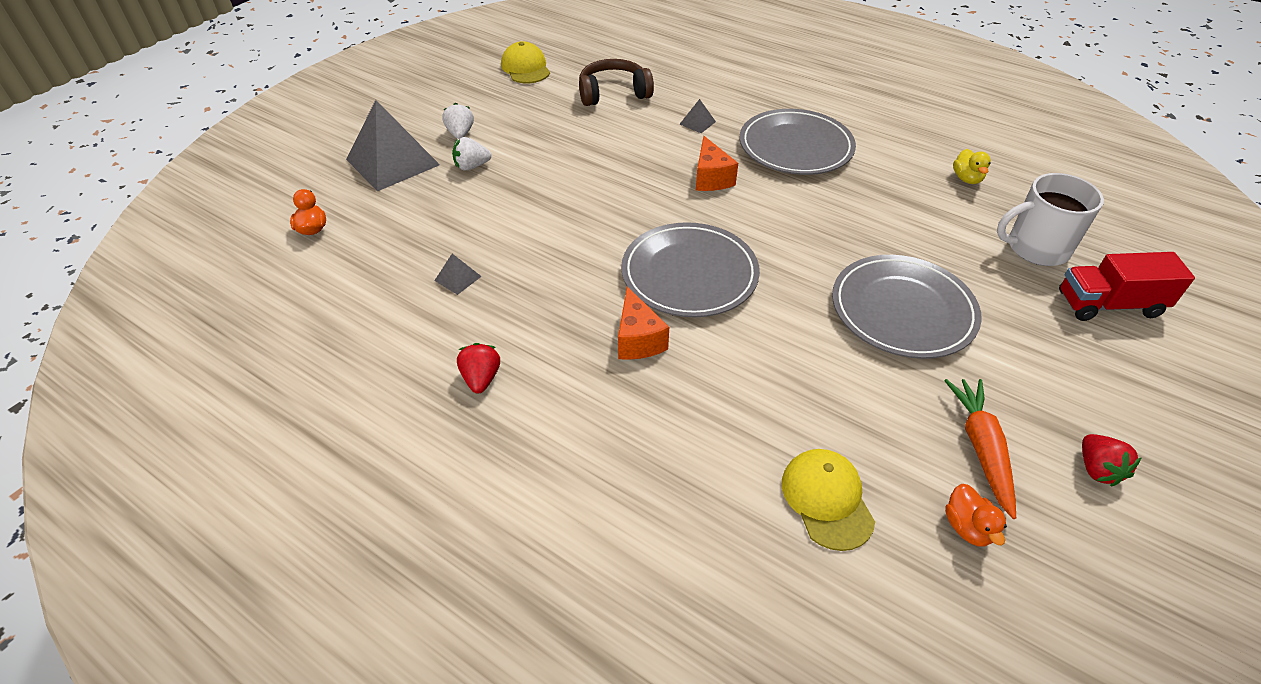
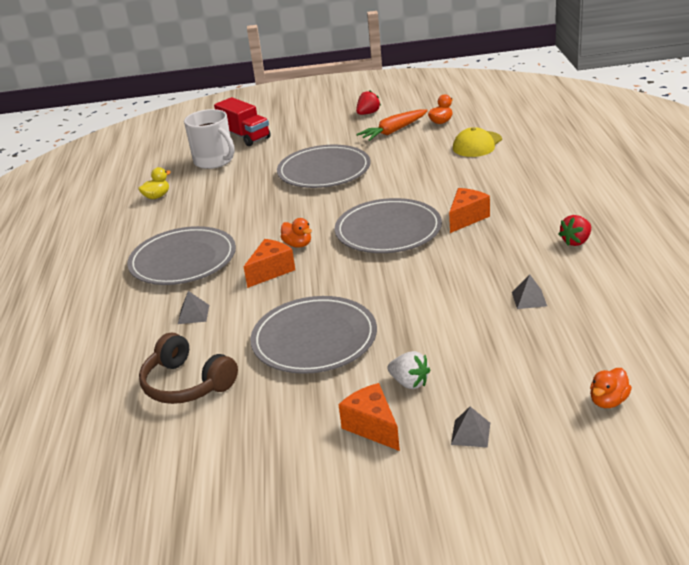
camera: 125 degrees left, 15 degrees down
(392, 162) = (470, 433): grey pyramid -> grey pyramid, size x0.41
(460, 133) = (372, 427): white strawberry -> orange cheese
(525, 68) = (191, 478): yellow cap -> none
(582, 155) = (314, 339): none -> grey plate
(739, 211) = (298, 244): none -> orange duck

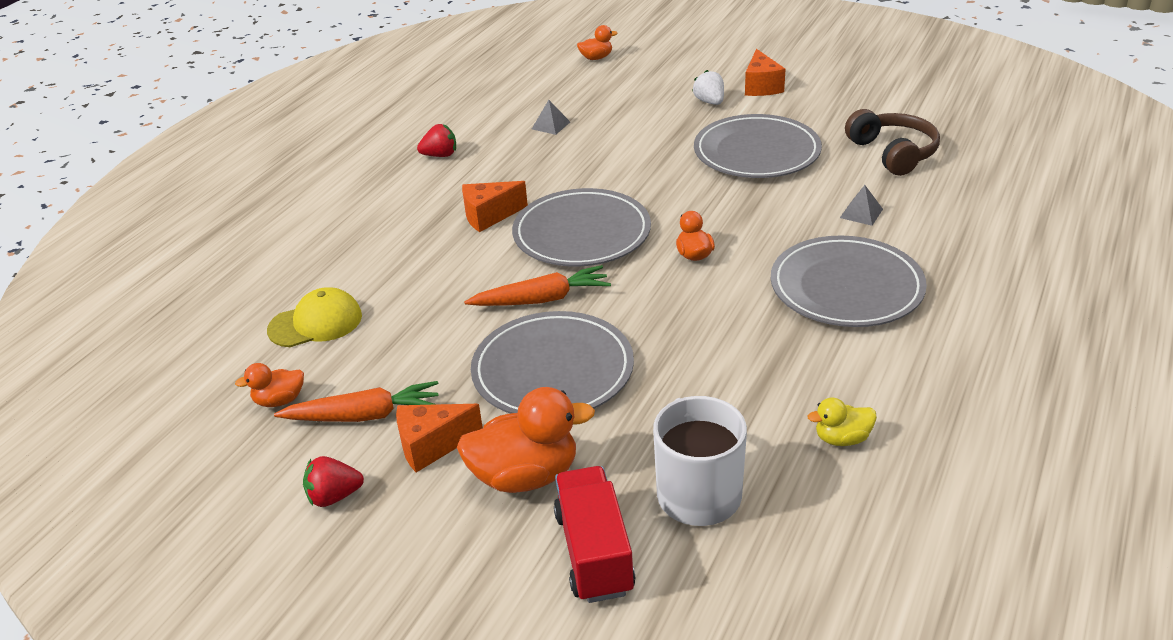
camera: 150 degrees left, 5 degrees up
(271, 271) = (749, 232): orange cheese -> orange cheese (432, 446)
(295, 141) = (525, 476): none -> orange duck
(368, 192) = (541, 299): none -> orange carrot
(470, 433) = (700, 67): grey pyramid -> none

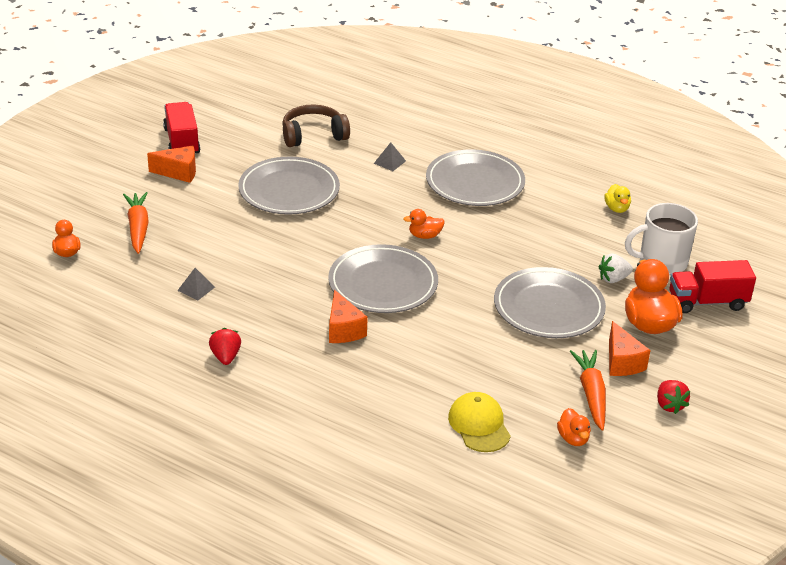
camera: 90 degrees left, 0 degrees up
(541, 299) = (467, 308): orange carrot -> orange carrot (138, 228)
(710, 102) = (193, 201): white strawberry -> white strawberry (613, 279)
(825, 79) = (182, 142): none -> red truck

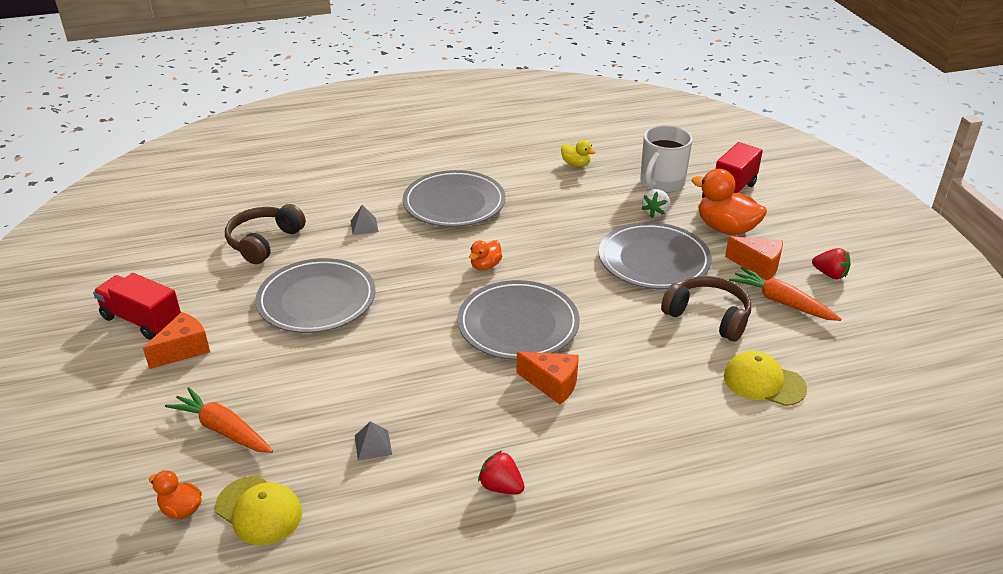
camera: 45 degrees left, 0 degrees up
(98, 279) = (259, 510): none -> yellow cap
(518, 365) = (708, 316): none -> brown headphones
(573, 438) = (827, 342): orange duck -> none

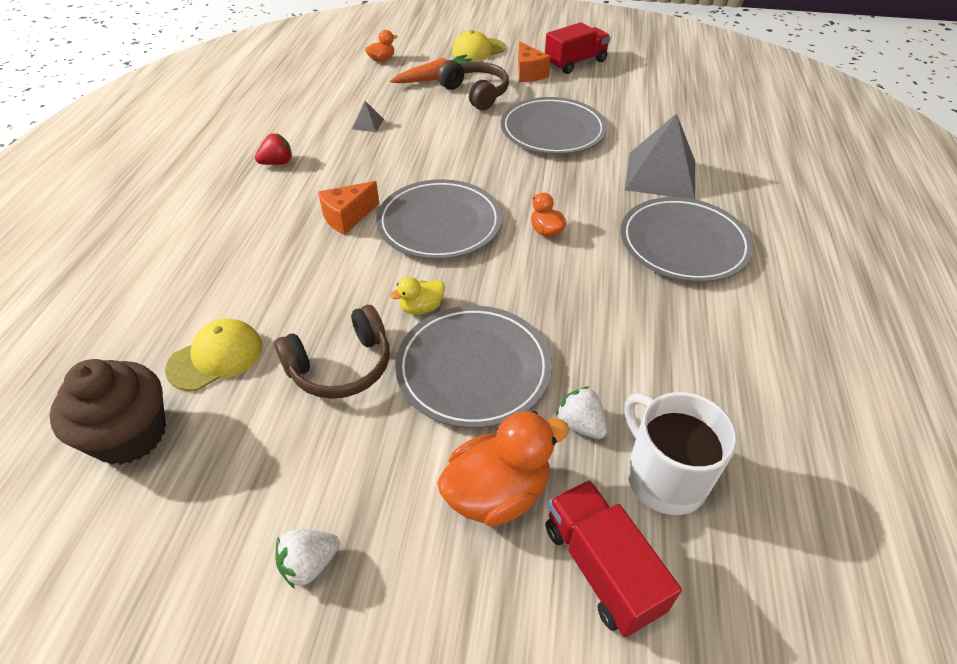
camera: 115 degrees right, 10 degrees up
(259, 510) = (355, 80): yellow cap -> yellow cap (478, 50)
(264, 242) = (657, 120): brown headphones -> brown headphones (476, 93)
(364, 226) = (661, 175): grey pyramid -> grey pyramid, size x2.43
(576, 164) = (755, 391): yellow duck -> yellow duck (421, 308)
(758, 266) = (390, 478): orange cheese -> none
(781, 302) = (305, 456): orange carrot -> none
(830, 274) = (309, 564): red strawberry -> white strawberry
(856, 387) = (130, 435): none -> brown cupcake

